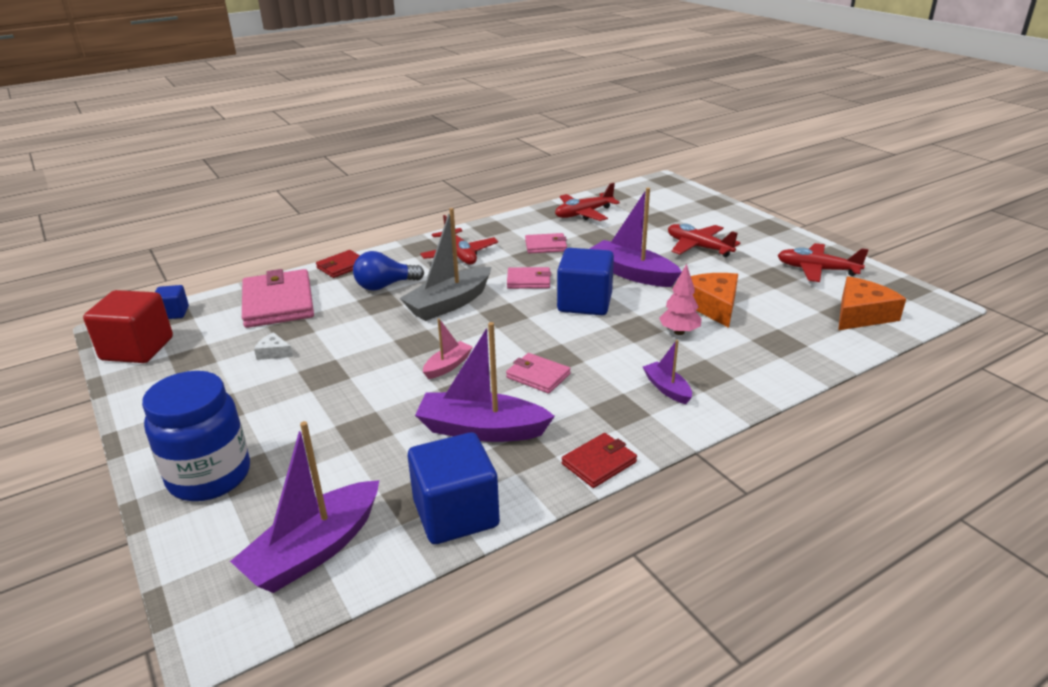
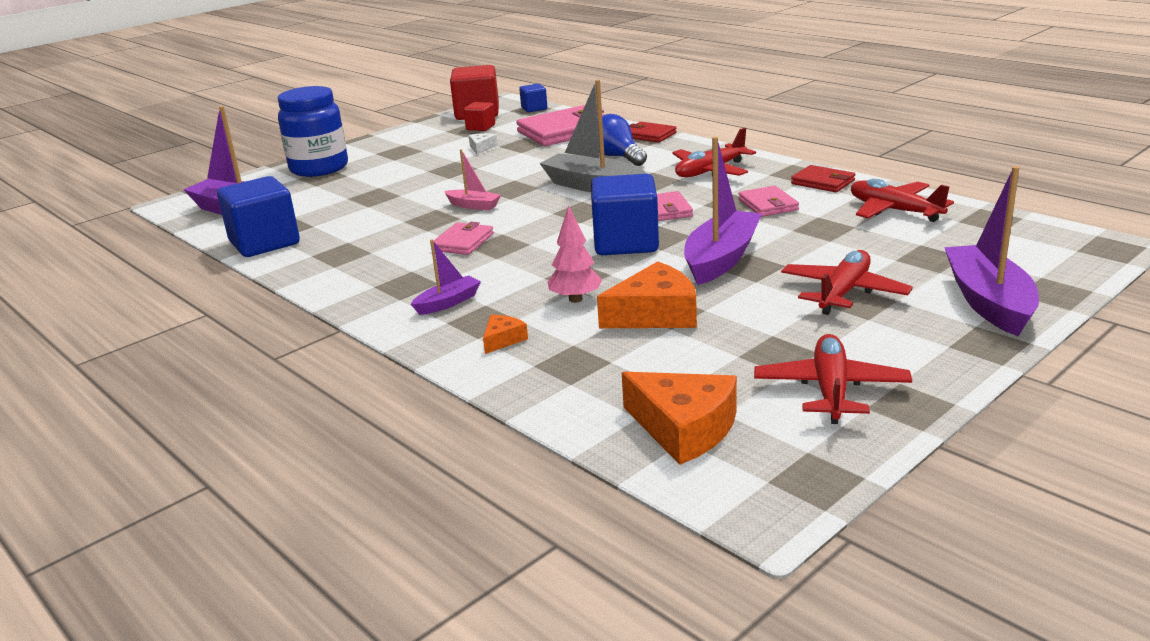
camera: 80 degrees right, 5 degrees down
(197, 349) = (480, 127): none -> red cube
(482, 429) = (373, 234): purple boat -> purple boat (989, 302)
(599, 463) = (321, 284): red wallet -> red wallet (823, 182)
(740, 366) = (503, 340): none -> orange cheese

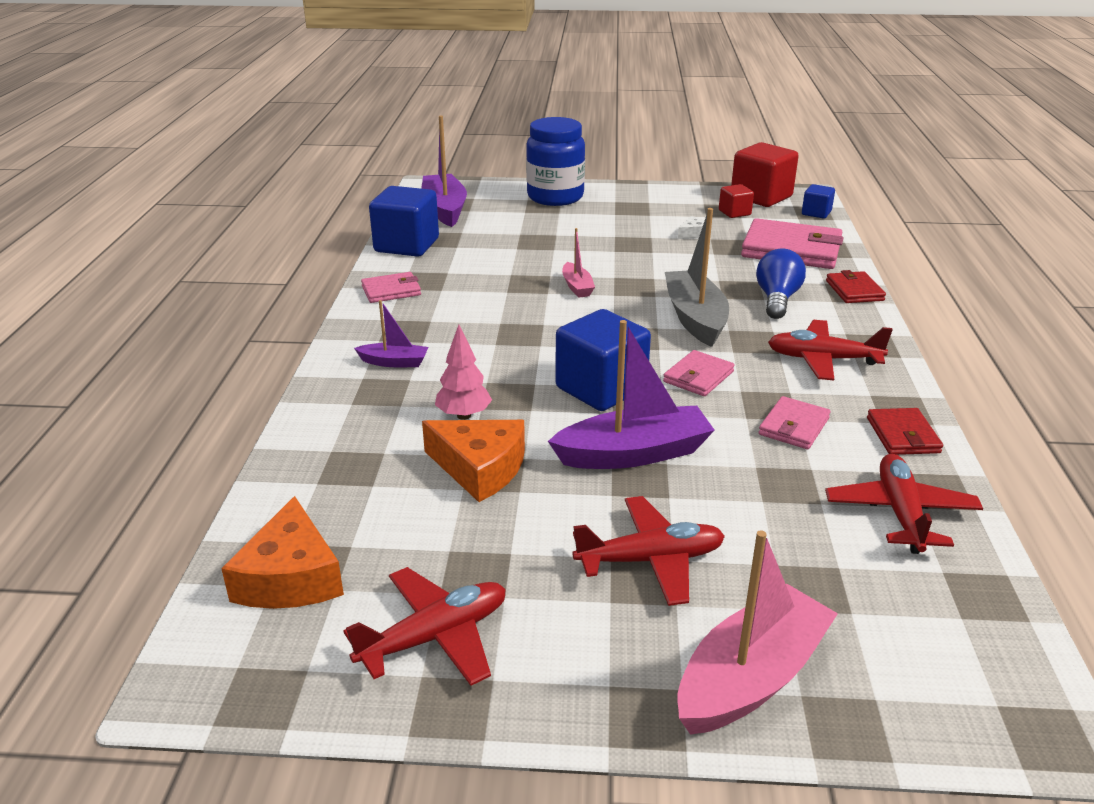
camera: 45 degrees right, 5 degrees up
(463, 242) = (505, 316): pink wallet -> pink wallet (391, 291)
(503, 340) = (358, 416): orange cheese -> none
(989, 302) = (750, 678): purple boat -> pink boat

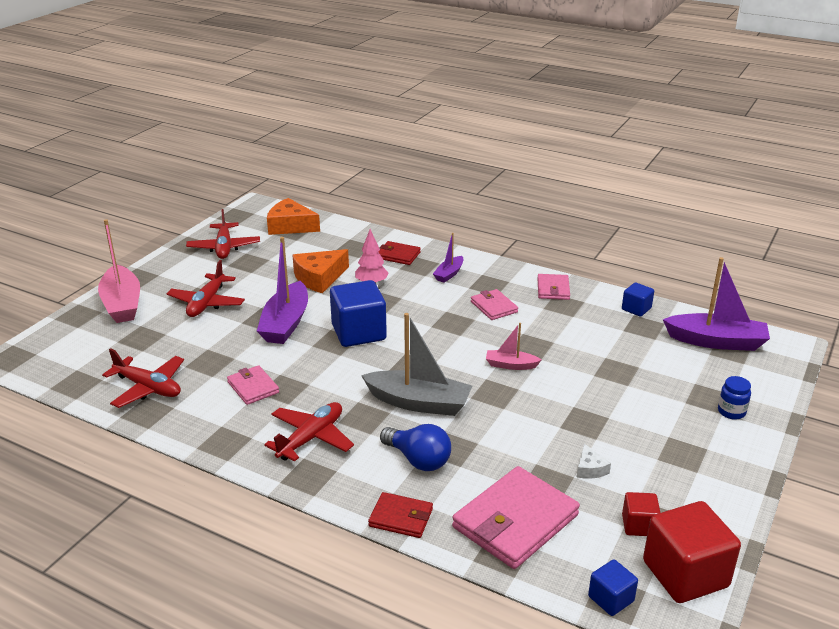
camera: 115 degrees right, 0 degrees up
(406, 245) = (636, 309): blue cube -> blue cube, size x0.51
(555, 197) = (731, 412): blue jar -> blue jar, size x0.44
(698, 377) = (339, 373): pink wallet -> pink wallet (494, 307)
(902, 435) = (200, 426): red wallet -> red wallet (398, 255)

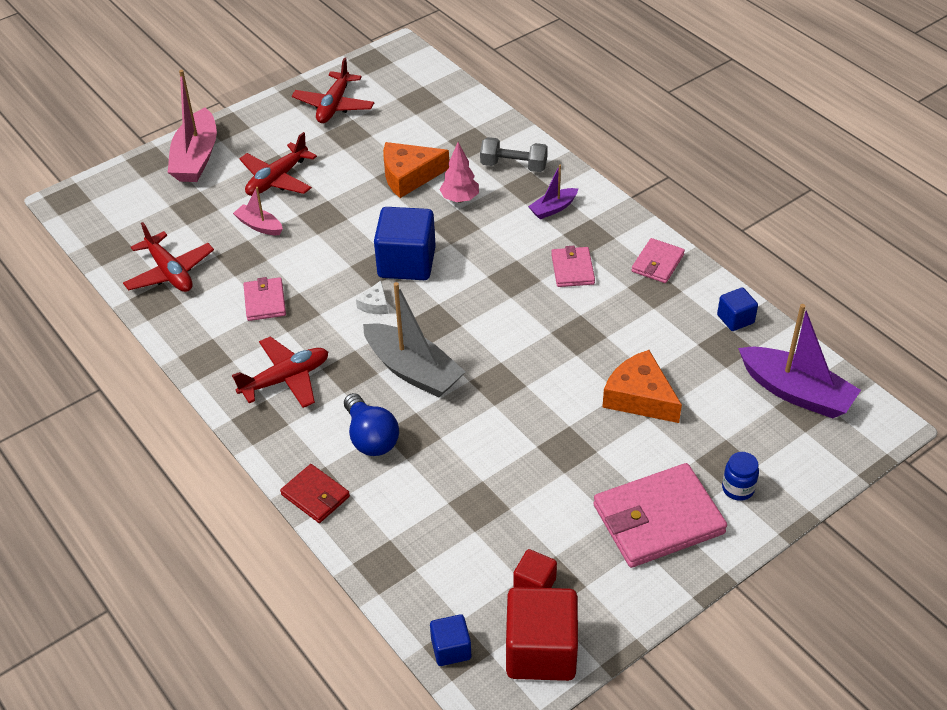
camera: 25 degrees right, 15 degrees up
(286, 323) = (340, 229): purple boat -> none
(290, 226) = (420, 91): orange cheese -> orange cheese (639, 397)
(398, 255) = (513, 166): red wallet -> grey dumbbell
(511, 365) = (538, 353): pink boat -> pink boat (259, 226)
(515, 521) = (418, 537): pink wallet -> pink wallet (658, 519)
(590, 469) = (532, 505): white cheese -> white cheese (375, 304)

